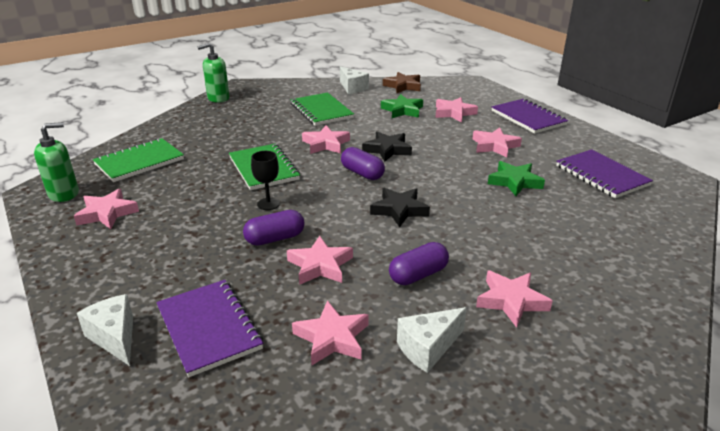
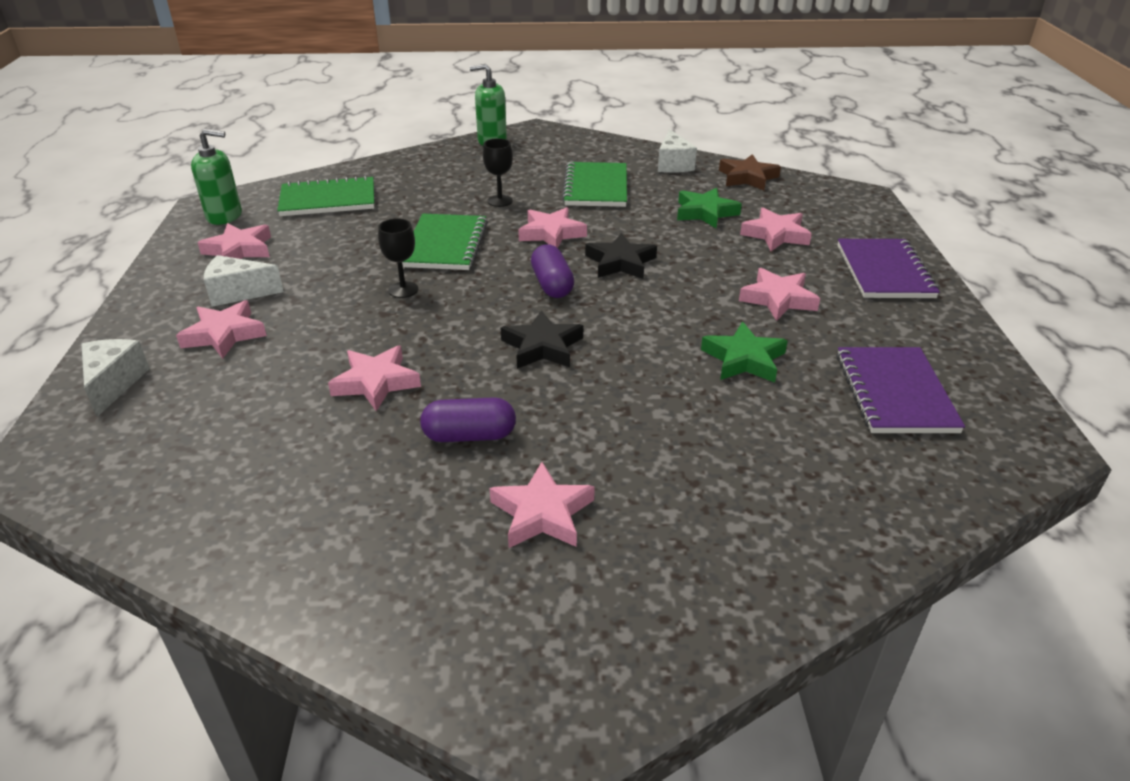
camera: 30 degrees right, 5 degrees up
(209, 328) = (198, 408): purple notebook -> none
(268, 133) = (500, 201): none -> black goblet
(275, 238) = (365, 333): purple capsule -> none
(332, 338) = (296, 469): pink star -> pink star (224, 334)
(428, 348) = (379, 525): white cheese -> white cheese (238, 293)

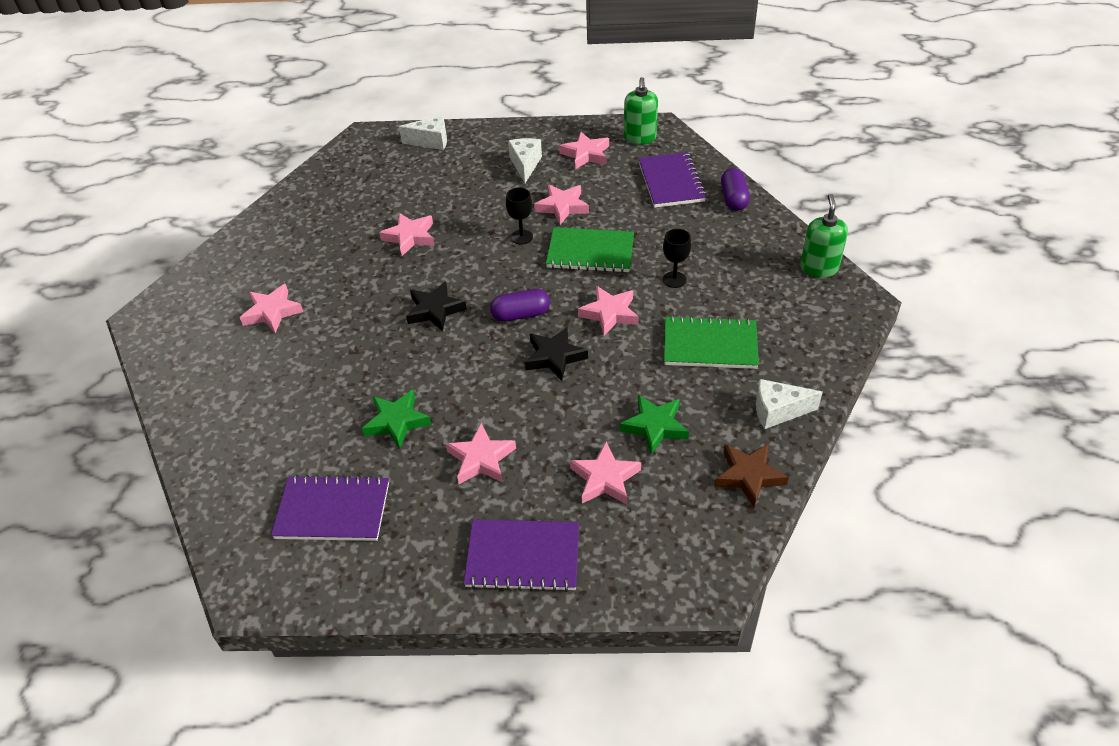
camera: 95 degrees right, 10 degrees up
(224, 334) = (475, 169): pink star -> pink star (562, 207)
(328, 200) = (671, 182): green notebook -> purple notebook
(469, 436) = (347, 280): purple capsule -> purple capsule (733, 198)

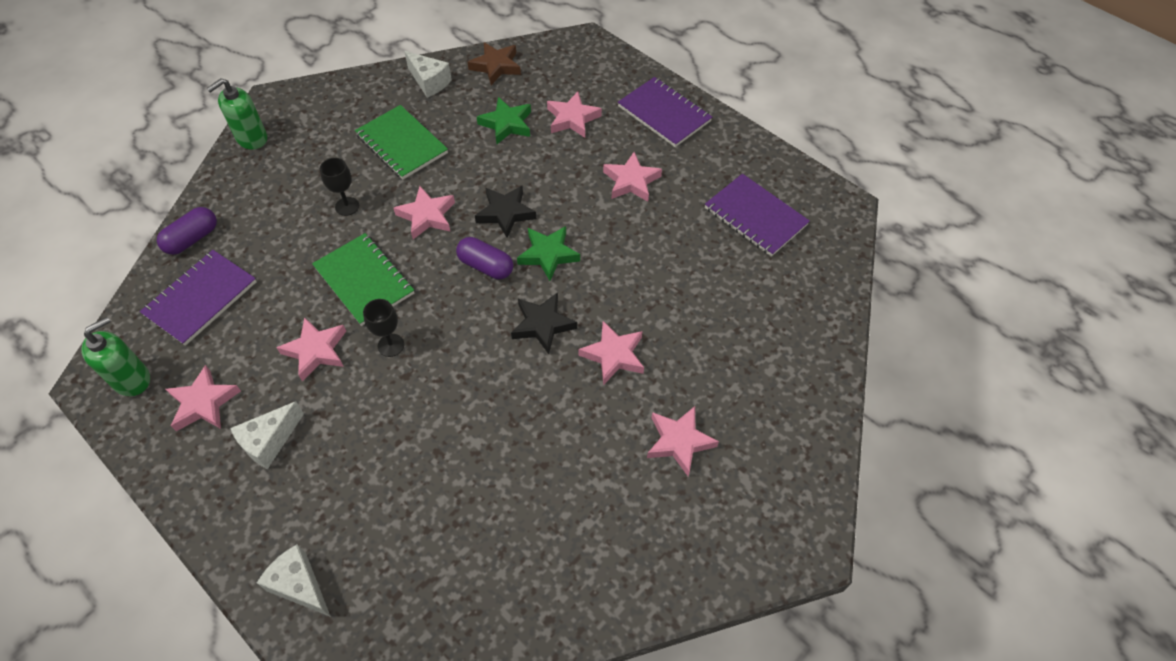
camera: 140 degrees left, 10 degrees up
(397, 422) = (662, 247): green star -> green star (548, 254)
(410, 237) = (478, 434): pink star -> pink star (614, 355)

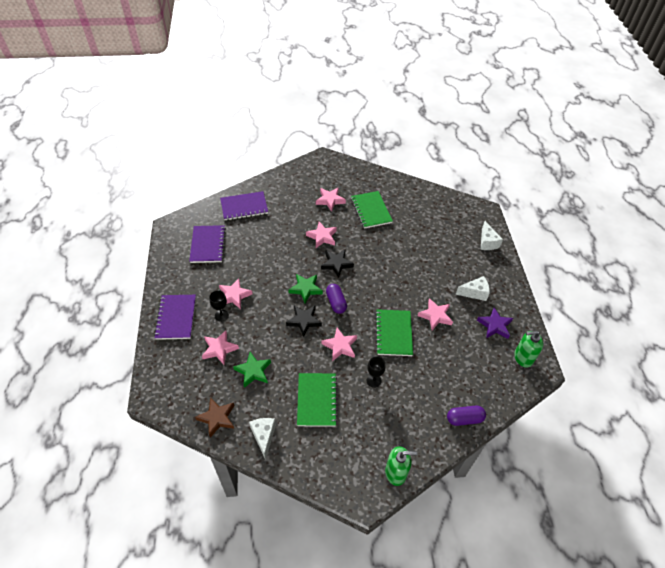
camera: 140 degrees left, 5 degrees down
(201, 299) = (475, 378): purple notebook -> purple notebook (244, 207)
(203, 403) = (495, 325): pink star -> purple star
(391, 345) = (402, 297): black goblet -> black goblet (221, 315)
(585, 479) = (371, 210): none -> green notebook

